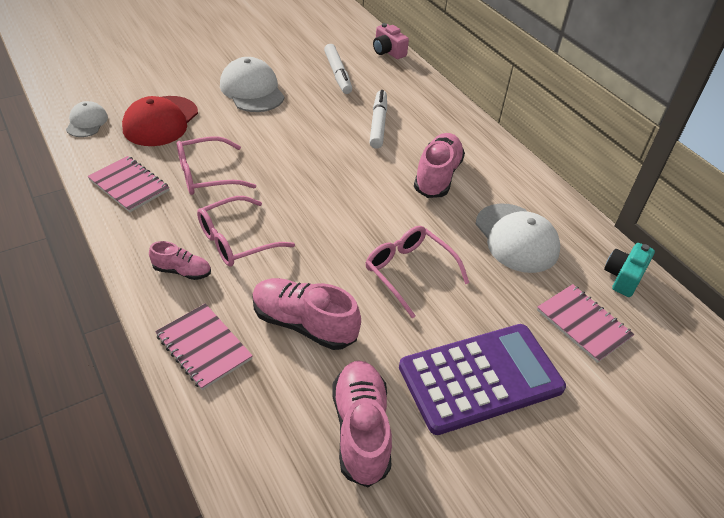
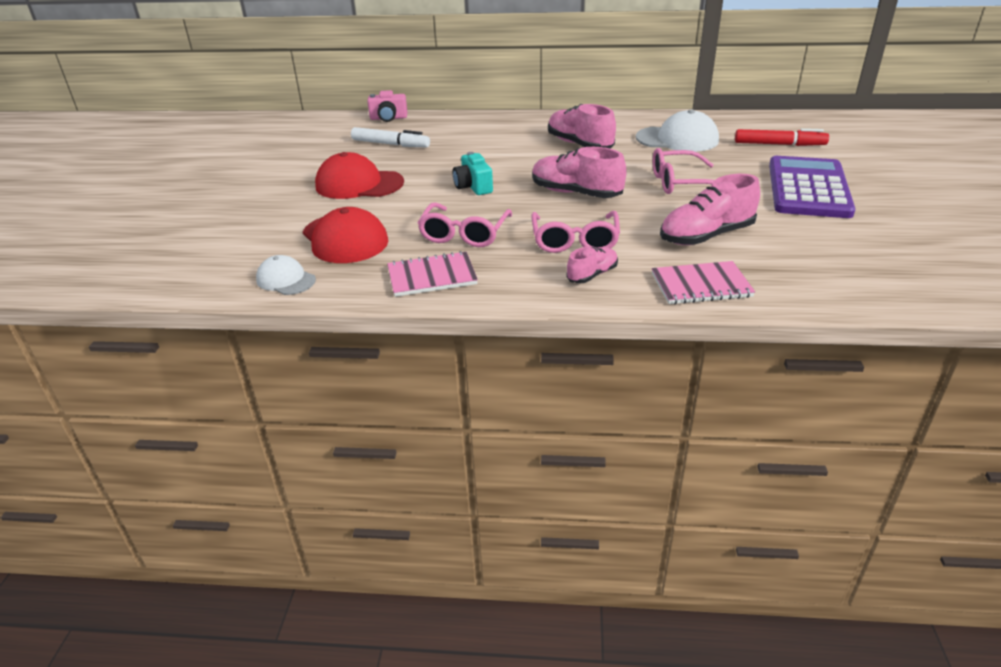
camera: 50 degrees left, 10 degrees down
(252, 90) = (359, 184): white cap -> red cap
(361, 430) = (834, 241): pink shoe -> pink shoe (576, 193)
(378, 124) = (485, 147): white marker -> none
(583, 324) = (779, 144): pink notebook -> red marker
(623, 277) = (745, 121): turquoise camera -> turquoise camera (473, 186)

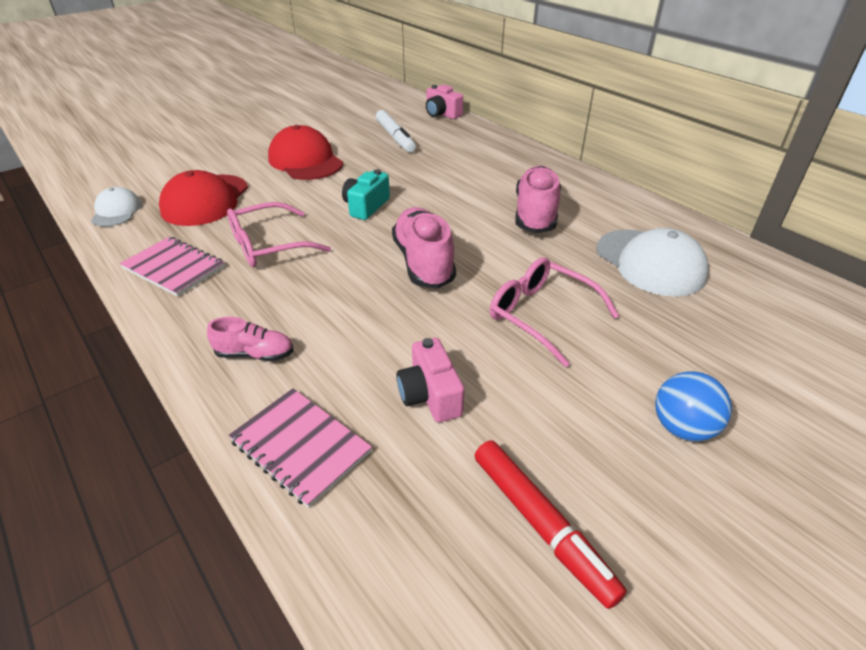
camera: 45 degrees right, 5 degrees up
(575, 241) = (318, 310): pink glasses -> none
(706, 236) = (430, 395): pink shoe -> pink camera
(779, 144) = (773, 343): red marker -> red marker (540, 524)
(808, 188) = (682, 428): purple calculator -> blue ball

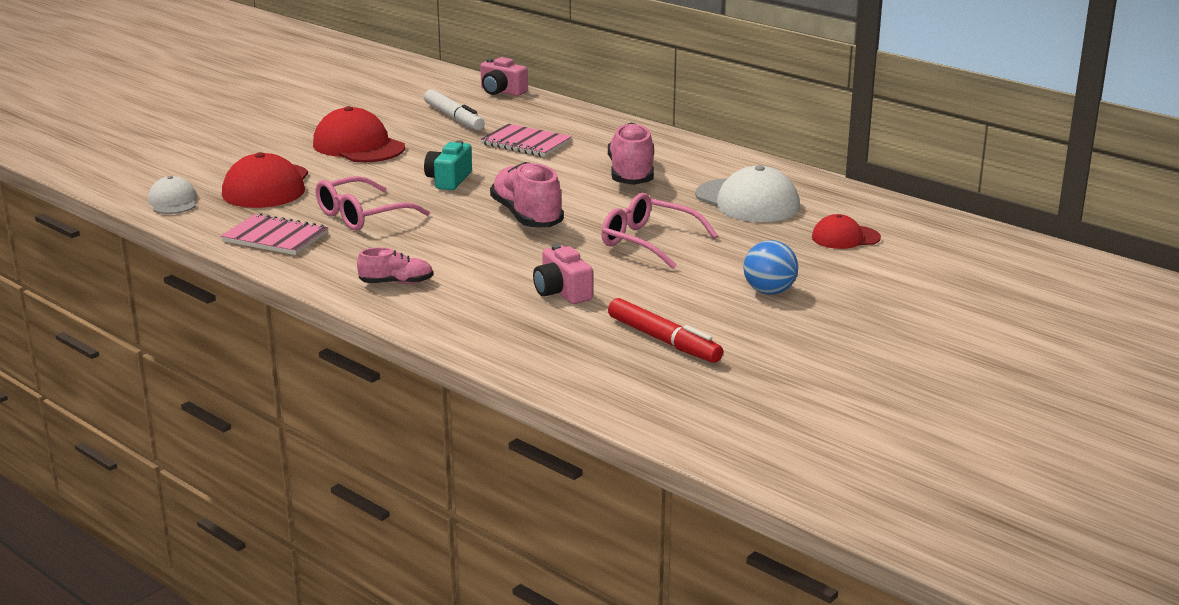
camera: 10 degrees left, 15 degrees down
(300, 446) = (466, 324): pink notebook -> pink notebook (526, 143)
(765, 333) = (845, 237): none -> red cap

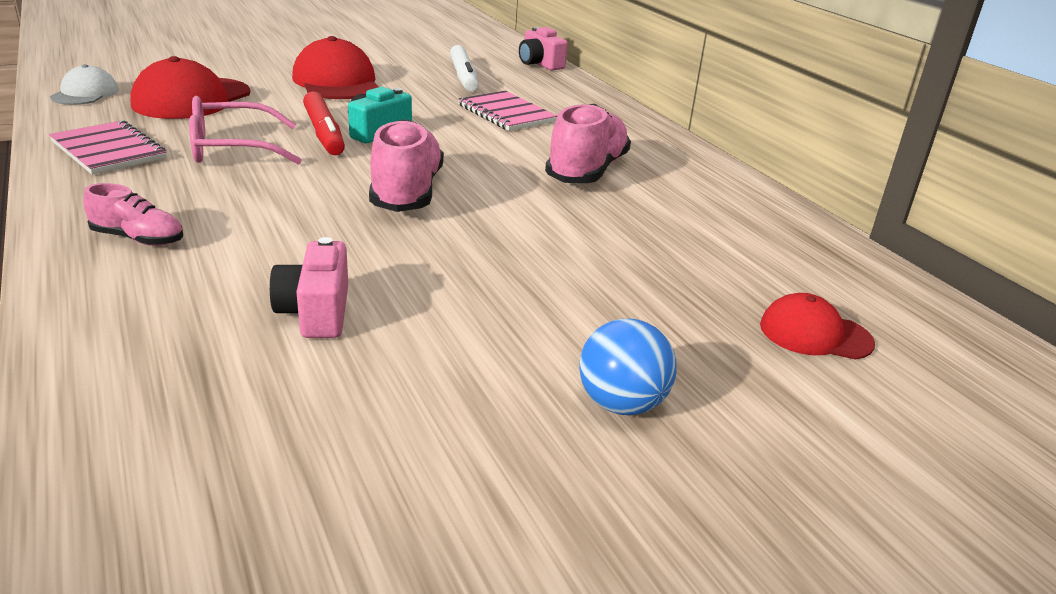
camera: 20 degrees right, 5 degrees up
(648, 242) = (517, 264): pink glasses -> none
(663, 341) = (356, 457): red marker -> red marker (323, 133)
(747, 201) = (705, 240): white cap -> none

